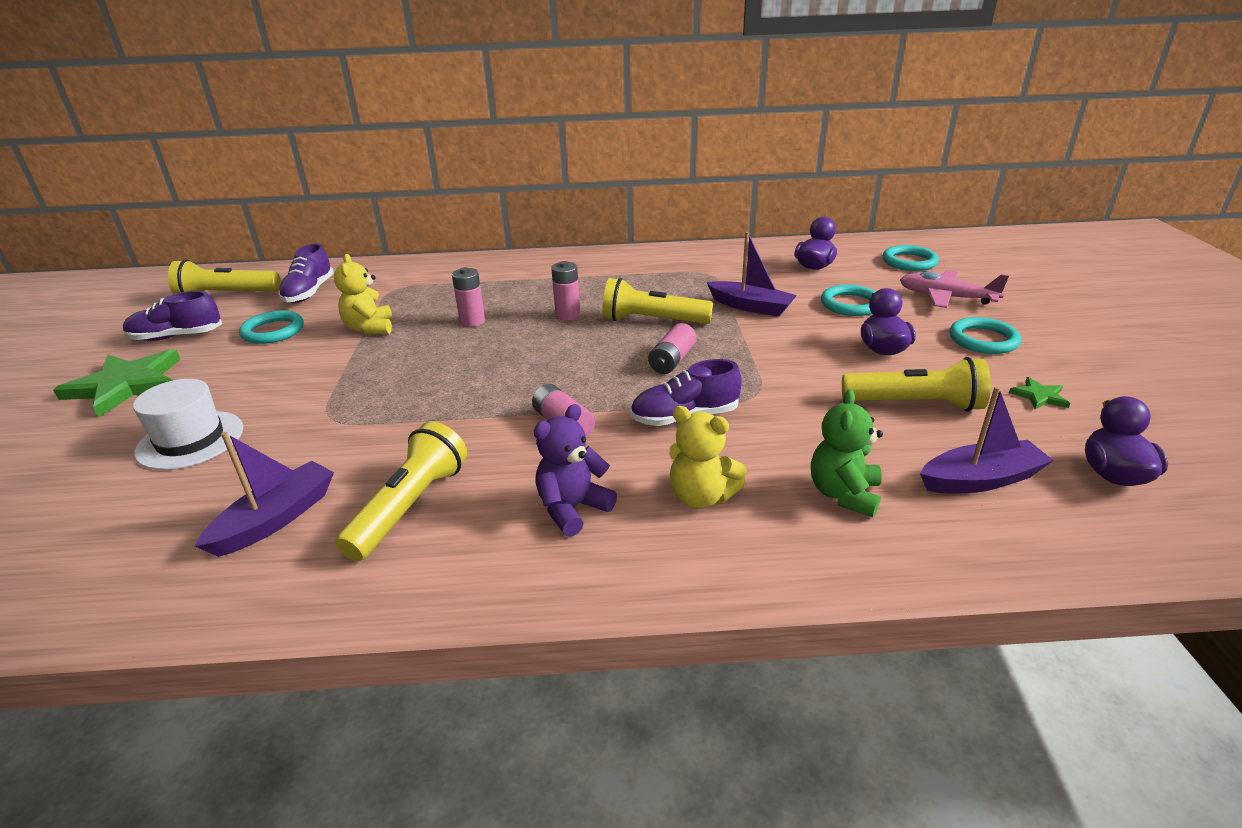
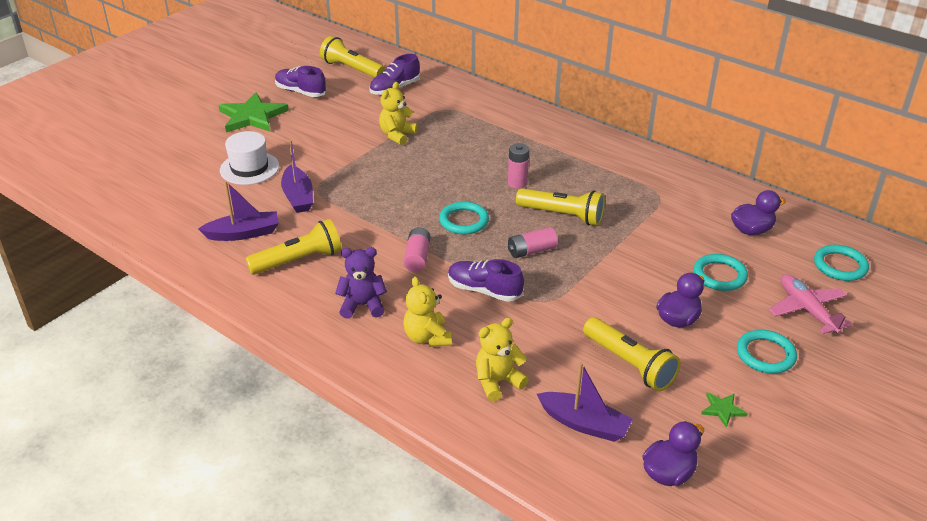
camera: 40 degrees right, 5 degrees up
(273, 331) = (348, 111): turquoise ring -> turquoise ring (464, 221)
(472, 321) = (457, 159): pink battery -> none
(652, 321) = (562, 215): yellow flashlight -> yellow flashlight turned 150 degrees clockwise
(751, 307) = (644, 239): purple boat -> purple boat (298, 197)
(843, 494) = (498, 382): green teddy bear -> yellow teddy bear

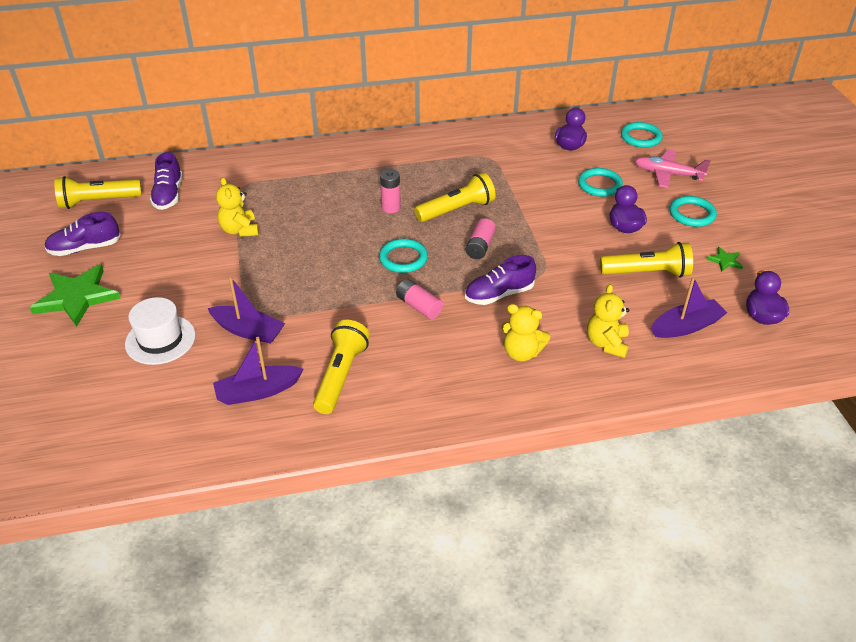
camera: 50 degrees left, 5 degrees up
(243, 233) = (257, 391): purple boat -> purple boat turned 135 degrees counterclockwise
(362, 305) = (444, 368): purple teddy bear -> none

